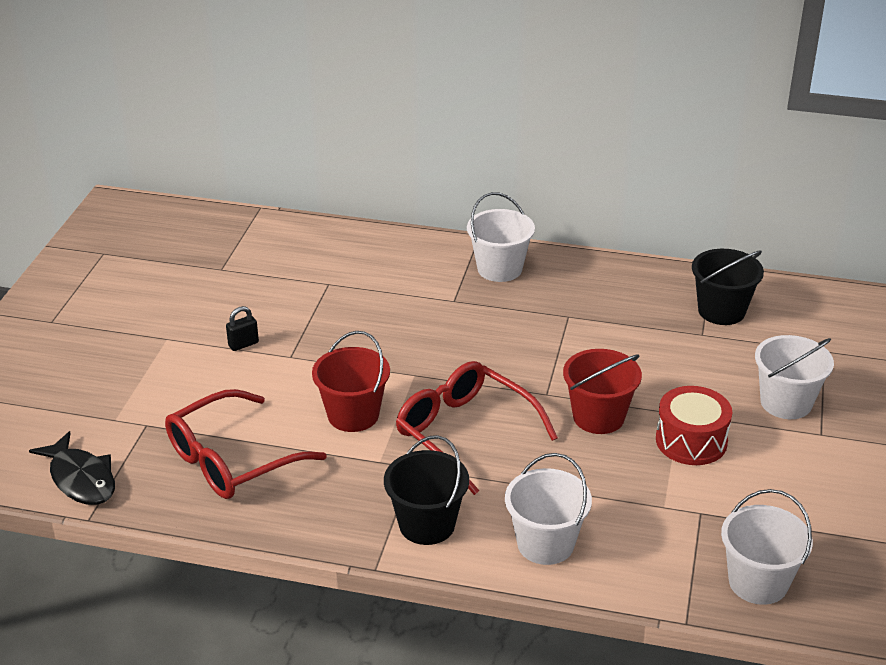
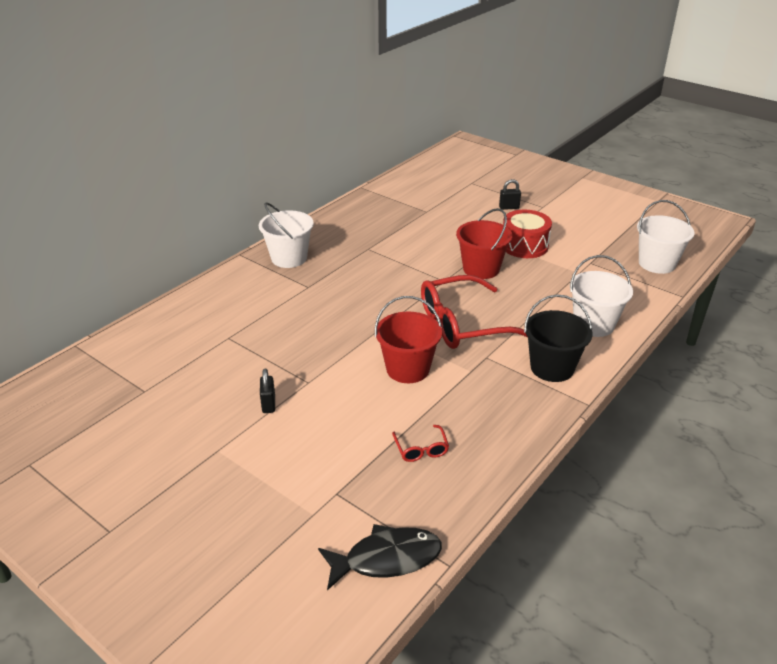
camera: 65 degrees left, 0 degrees up
(231, 460) = (421, 449): red glasses -> red glasses, size x0.42
(721, 311) = (409, 199): black bucket -> none
(786, 402) = (509, 207): white bucket -> black padlock

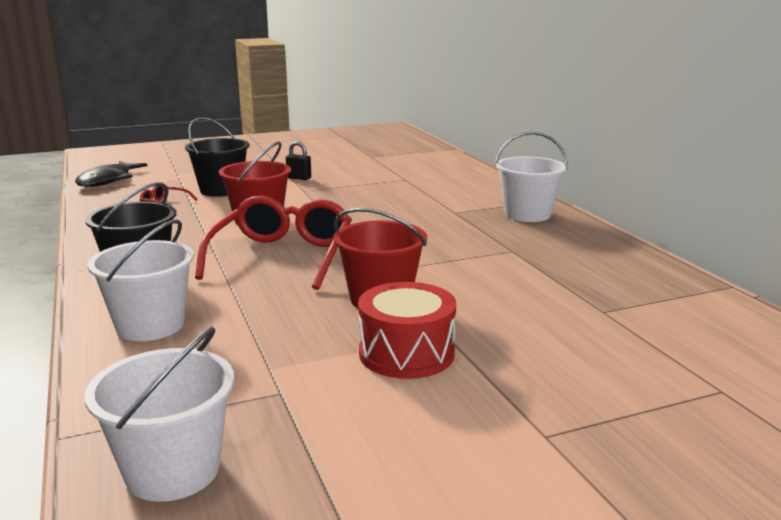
camera: 120 degrees right, 15 degrees down
(349, 436) = (221, 190): none -> black bucket
(509, 207) = (569, 392): black padlock -> none

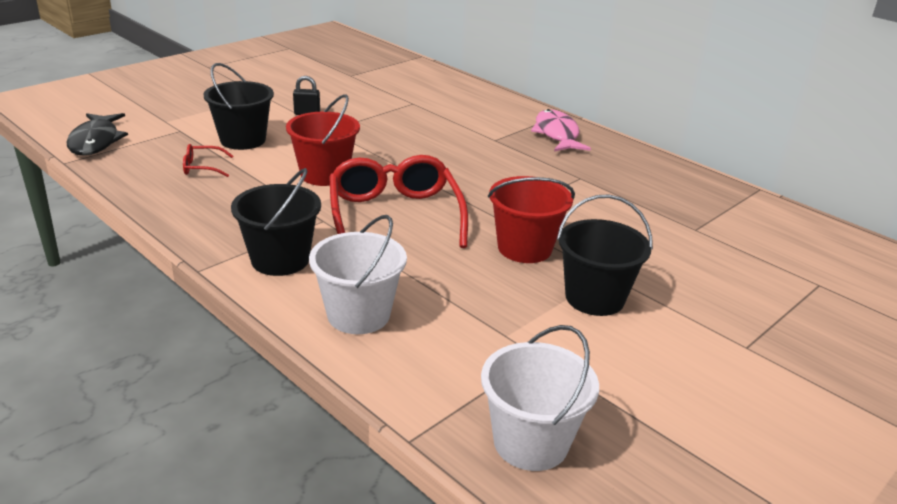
camera: 25 degrees left, 10 degrees up
(406, 353) = (594, 298): red drum -> black bucket
(527, 214) = (557, 134): white bucket -> pink fish

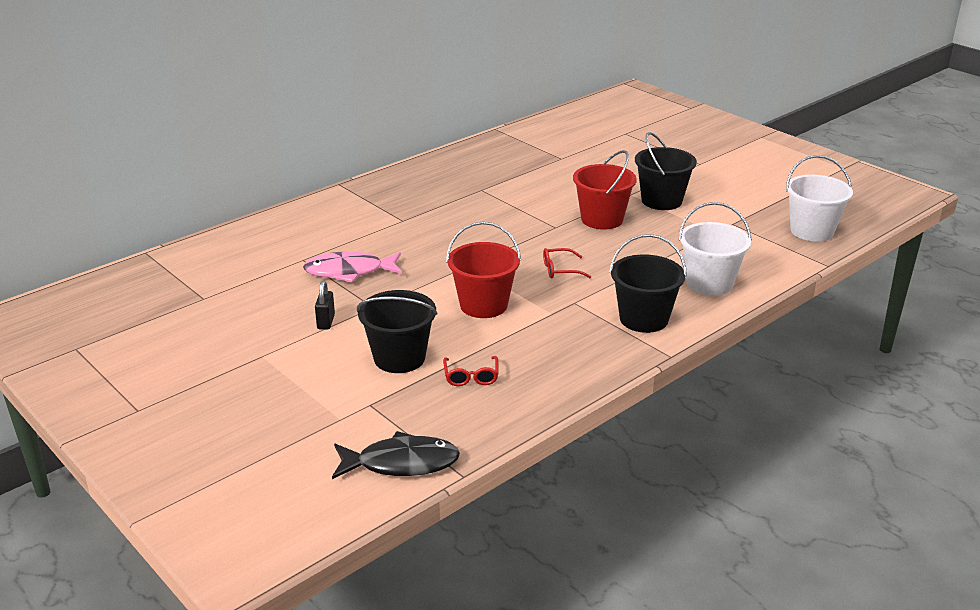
camera: 85 degrees left, 0 degrees up
(394, 216) = (560, 270): red glasses -> red glasses, size x0.42
(557, 134) = (391, 192): pink fish -> pink fish (349, 272)

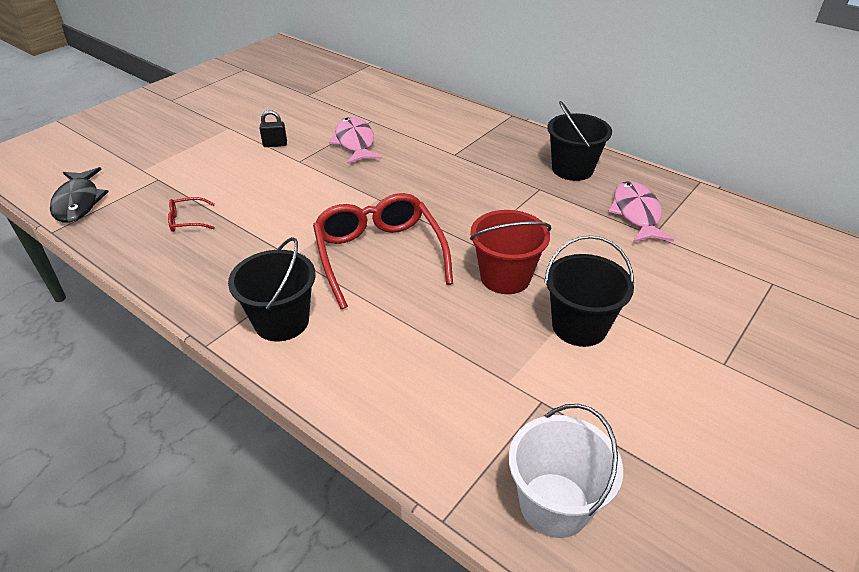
camera: 80 degrees right, 10 degrees up
(399, 358) = (220, 183): black bucket -> black bucket (572, 169)
(483, 305) = (305, 215): red bucket -> none
(531, 159) = (636, 213): none -> pink fish
(560, 270) = (379, 255): red glasses -> red glasses, size x2.38
(709, 283) = (367, 377): white bucket -> none

